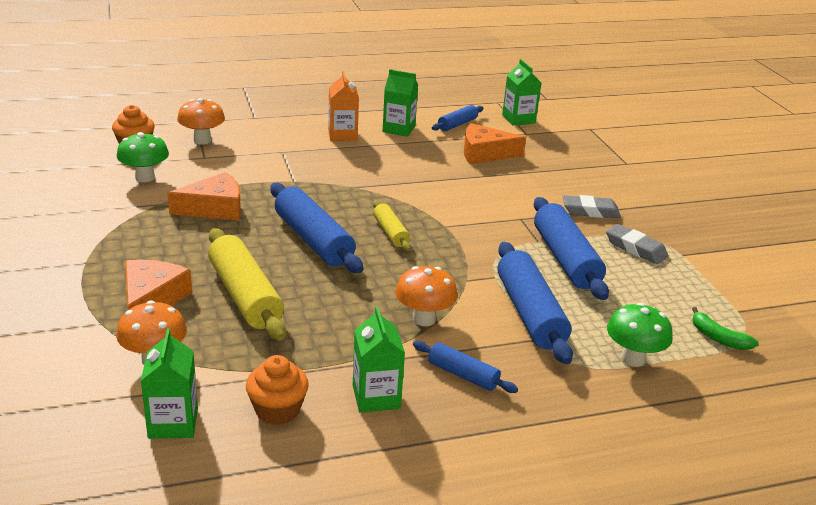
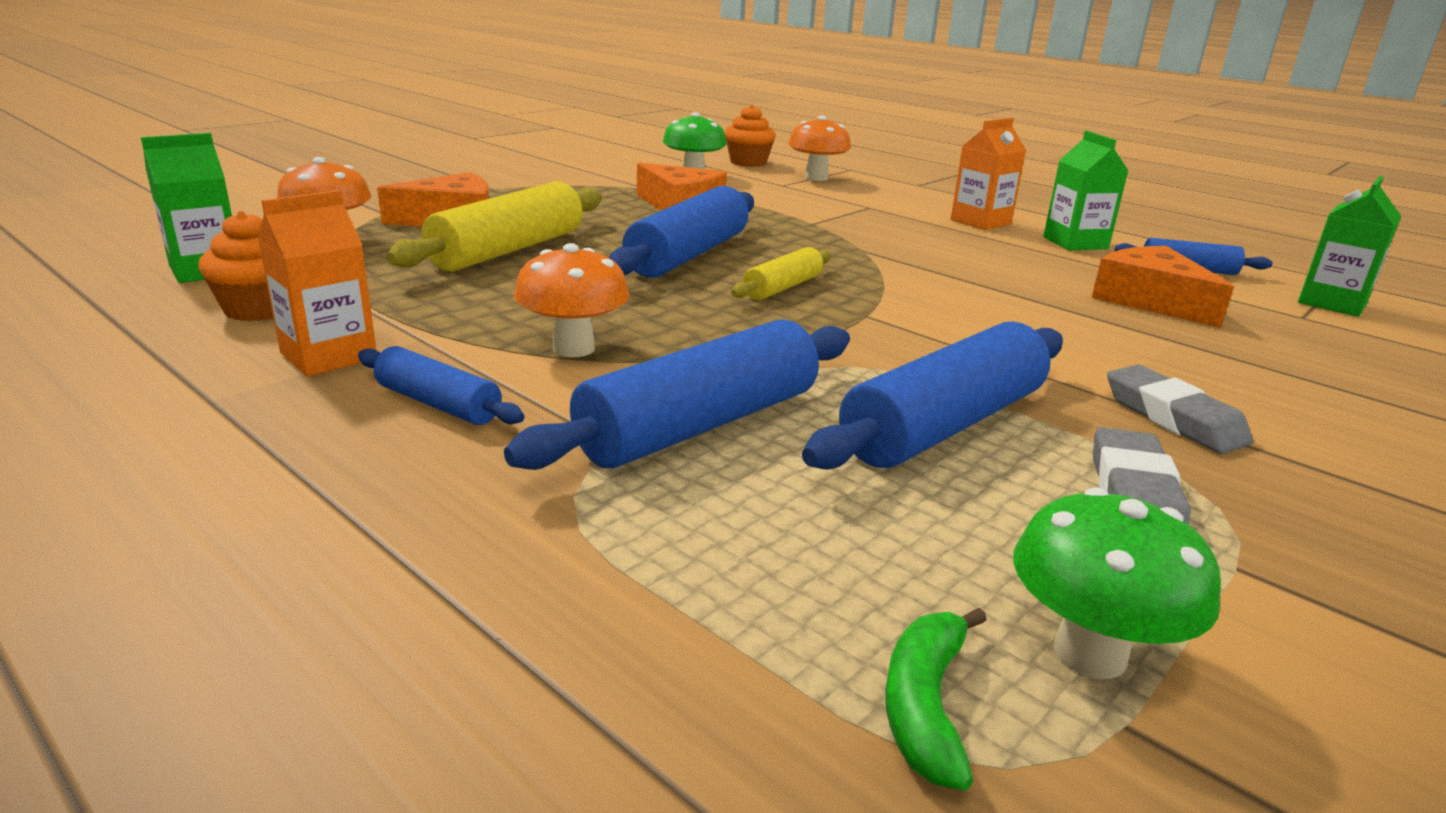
camera: 60 degrees right, 5 degrees down
(376, 397) = (329, 356): green carton -> orange carton
(462, 375) = (438, 404): blue rolling pin -> blue rolling pin turned 60 degrees counterclockwise
(633, 359) = (664, 572): green mushroom -> green mushroom (1089, 654)

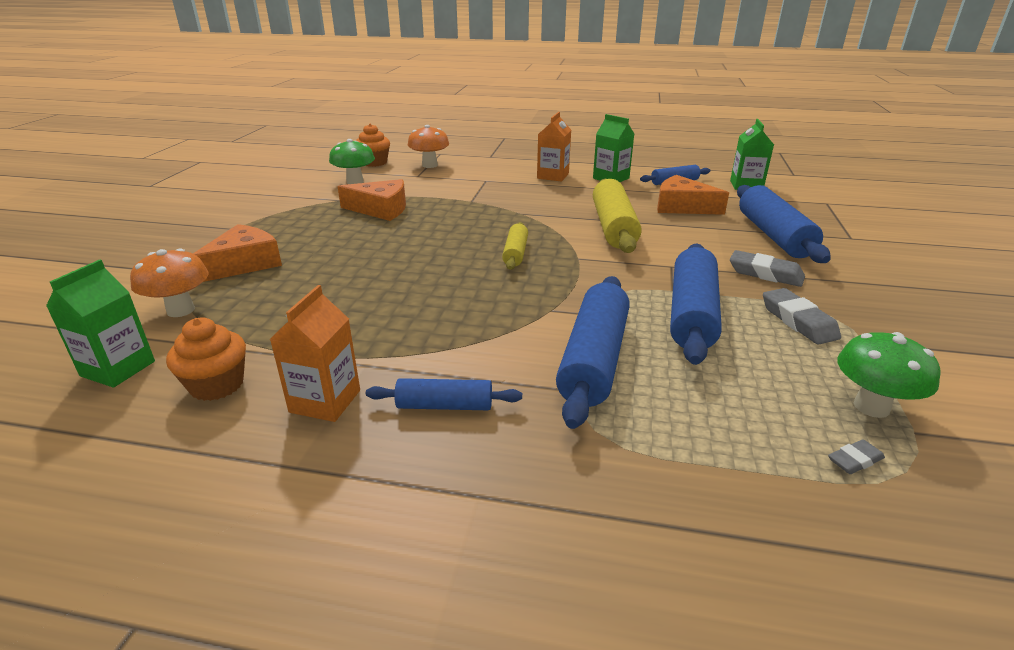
camera: 30 degrees left, 5 degrees up
(508, 250) = (320, 277): yellow rolling pin -> yellow rolling pin (613, 227)
(573, 348) = (464, 336): orange mushroom -> none
(688, 255) = (435, 246): blue rolling pin -> blue rolling pin (773, 235)
(925, 705) = (854, 460): green banana -> grey eraser

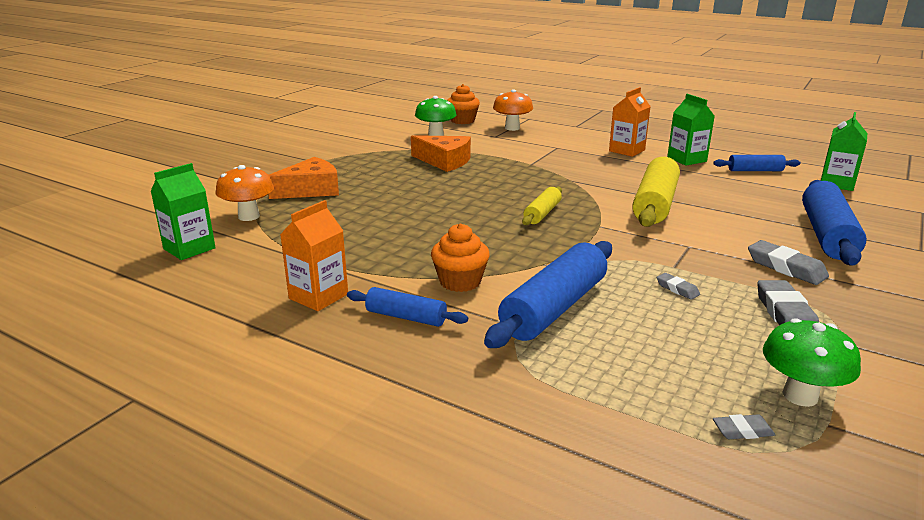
camera: 20 degrees right, 5 degrees down
(217, 385) = (249, 271): orange cupcake -> orange cupcake (460, 282)
(682, 207) = (744, 195): orange cheese -> none
(692, 314) = (677, 289): blue rolling pin -> grey eraser

